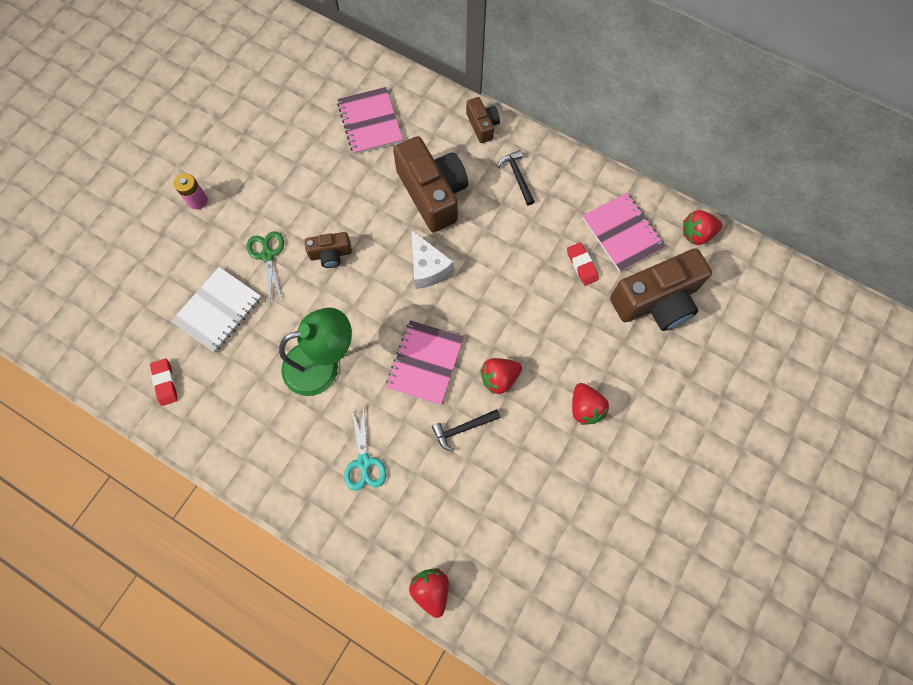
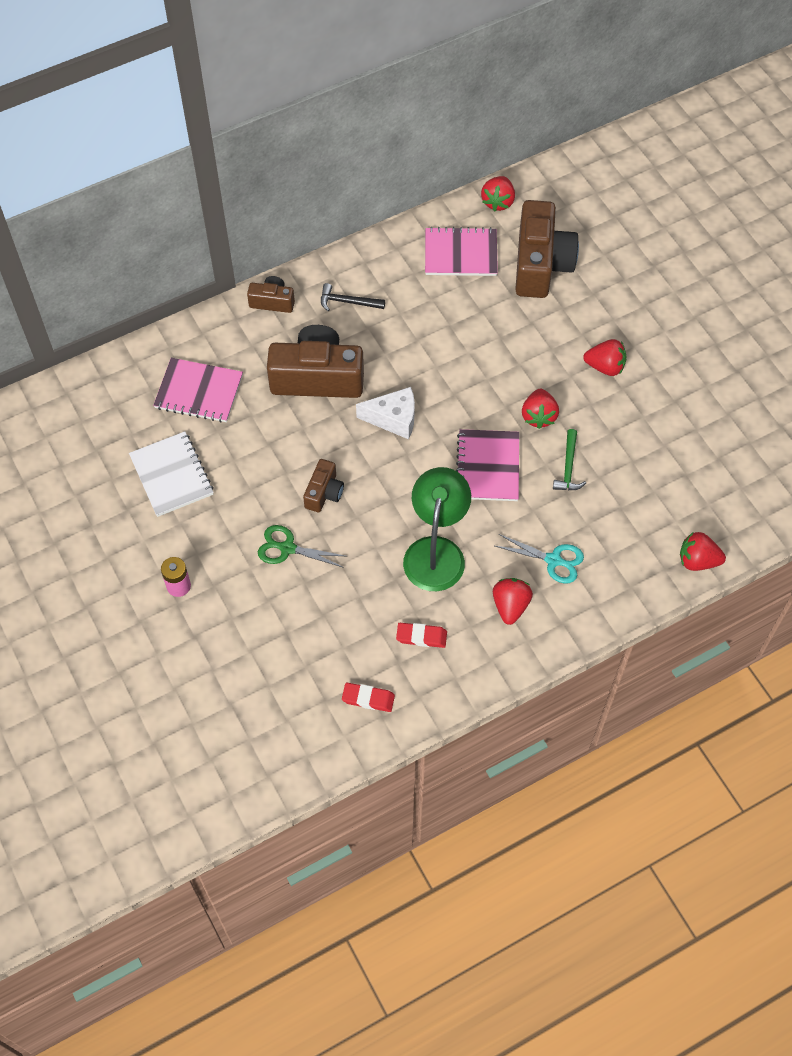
camera: 60 degrees left, 10 degrees down
(218, 310) = (319, 618): white notebook -> white notebook (172, 475)
(302, 449) = (510, 606): none -> red strawberry
(425, 363) = (487, 467): pink notebook -> pink notebook turned 45 degrees clockwise
(463, 428) = (568, 467): black hammer -> green hammer
(582, 265) = (471, 299): red eraser -> red eraser (421, 636)

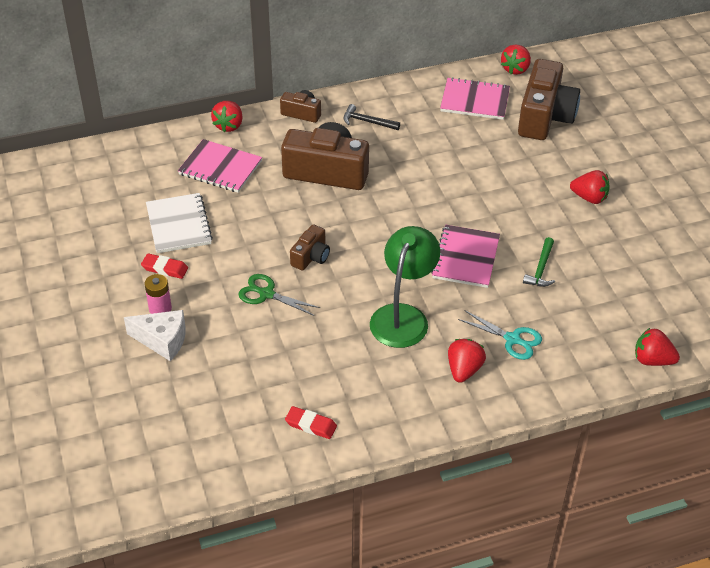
camera: 10 degrees right, 15 degrees down
(393, 419) = (387, 210): white cheese -> white cheese (162, 340)
(421, 636) = (373, 382): red eraser -> red eraser (165, 268)
(538, 416) = (520, 226): red strawberry -> red strawberry (229, 125)

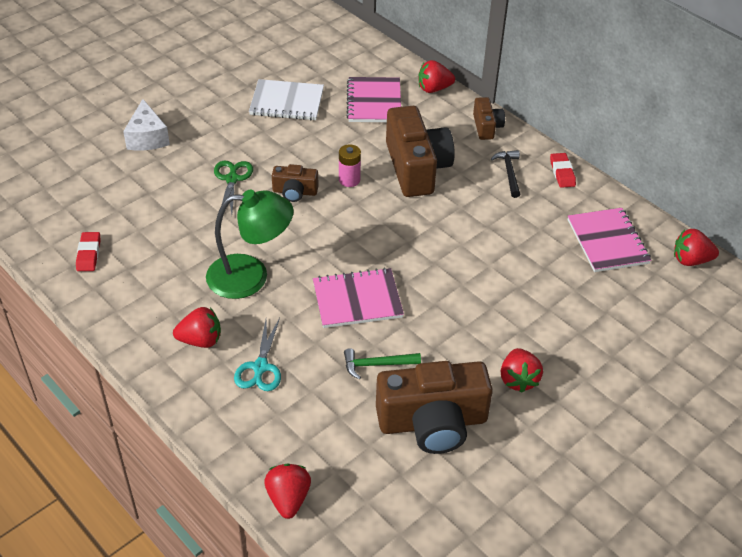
camera: 65 degrees right, 0 degrees up
(160, 308) = (182, 124): pink battery -> pink battery (349, 180)
(165, 268) = (230, 112): red eraser -> red eraser (562, 172)
(179, 225) = (287, 102): white notebook -> white notebook turned 45 degrees clockwise
(544, 117) = (628, 306): brown camera -> brown camera (432, 422)

